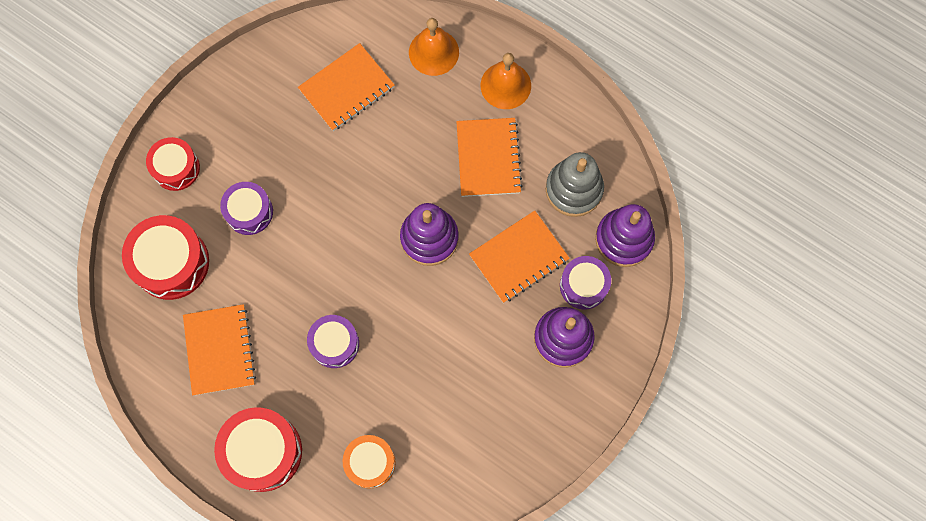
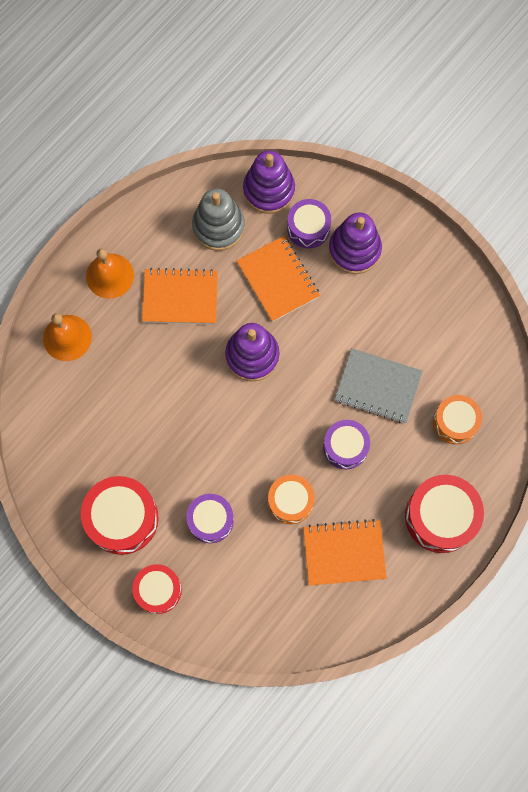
camera: 85 degrees left, 0 degrees up
(171, 263) = (254, 597): red drum -> red drum (122, 518)
(272, 291) = (290, 501): none -> orange drum
(347, 88) = (94, 421): orange notebook -> none
(405, 374) = (378, 386): none -> grey notebook

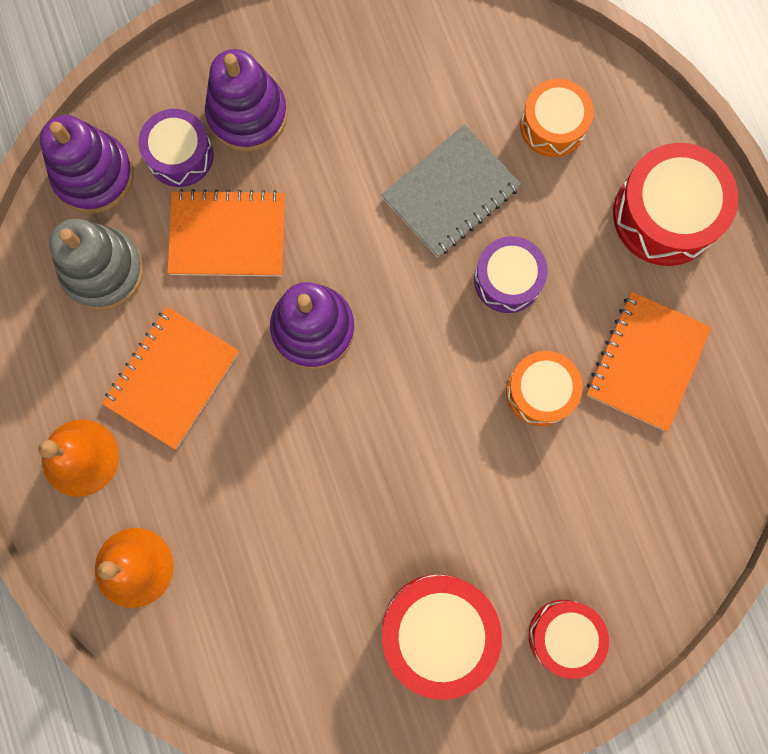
camera: 60 degrees left, 5 degrees up
(210, 520) = (507, 511): purple drum -> none

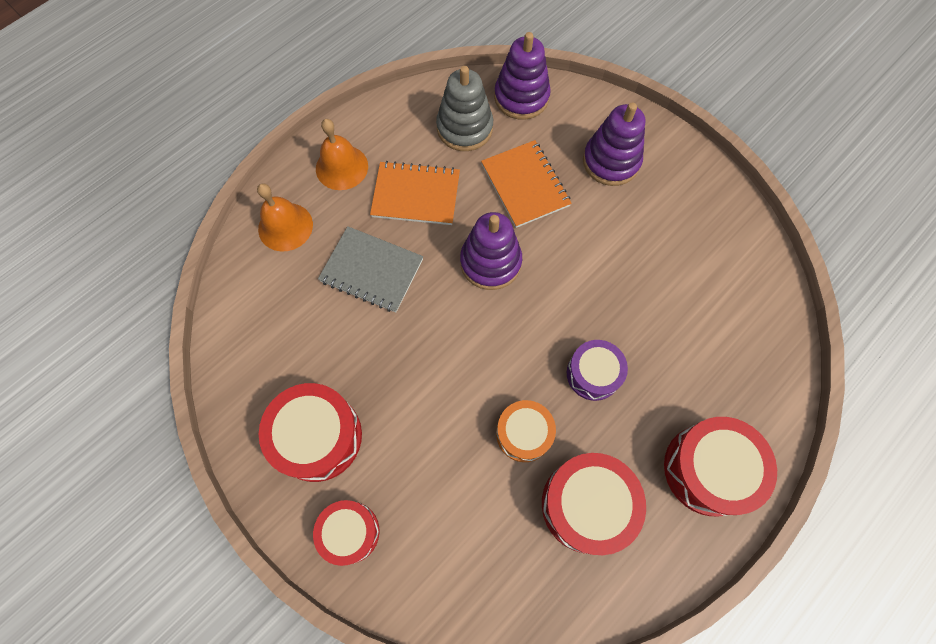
camera: 65 degrees right, 10 degrees down
(180, 155) = (561, 136): purple drum -> none
(451, 193) = (633, 308): grey notebook -> grey notebook (371, 270)
(553, 125) = (725, 356): orange drum -> none
(646, 362) = (587, 505): orange notebook -> red drum

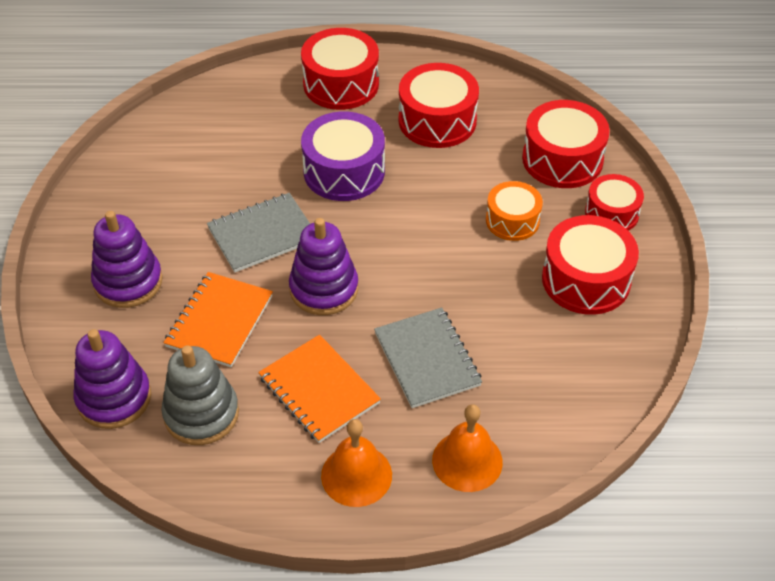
camera: 135 degrees left, 20 degrees down
(442, 562) = (562, 159): none -> red drum
(524, 433) = (433, 177): orange drum -> orange drum (512, 220)
(579, 266) = (262, 234): none -> grey notebook
(593, 374) = (344, 171): purple drum -> purple drum, size x1.57

